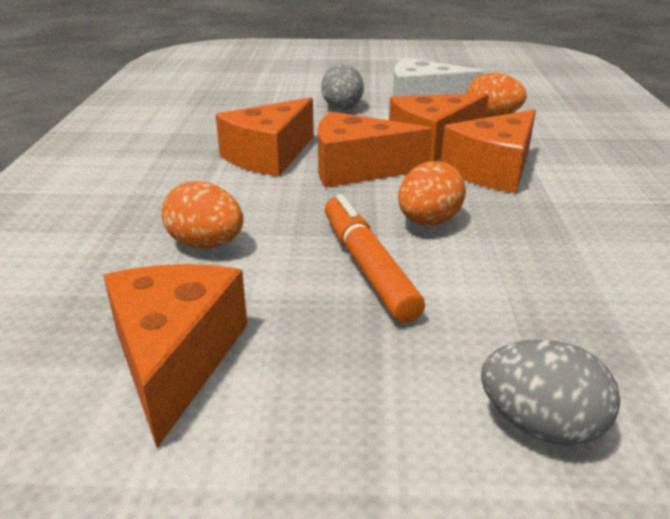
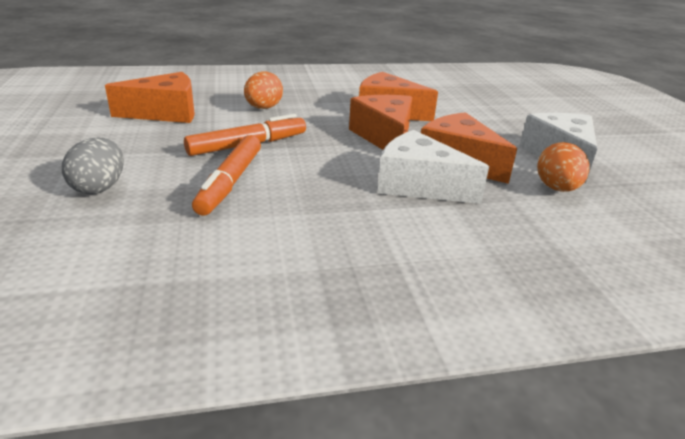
camera: 75 degrees right, 0 degrees up
(342, 107) = (508, 126): grey egg -> none
(428, 222) = (311, 160): orange egg -> none
(493, 170) = (418, 185): orange cheese -> white cheese
(500, 286) = (231, 182): none -> orange marker

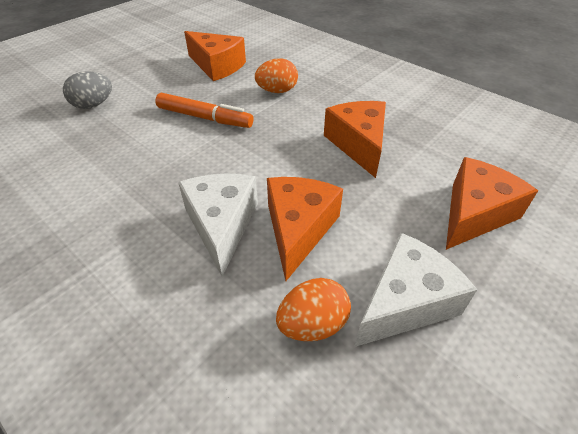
camera: 55 degrees right, 15 degrees up
(231, 182) = (141, 140): orange marker -> none
(384, 137) = (299, 167): orange cheese -> orange cheese (474, 214)

